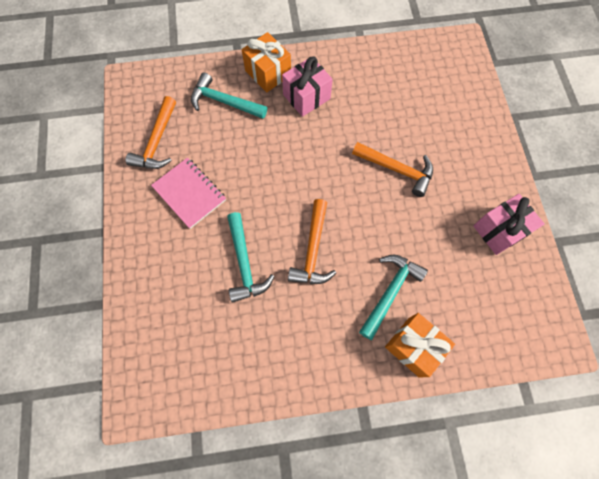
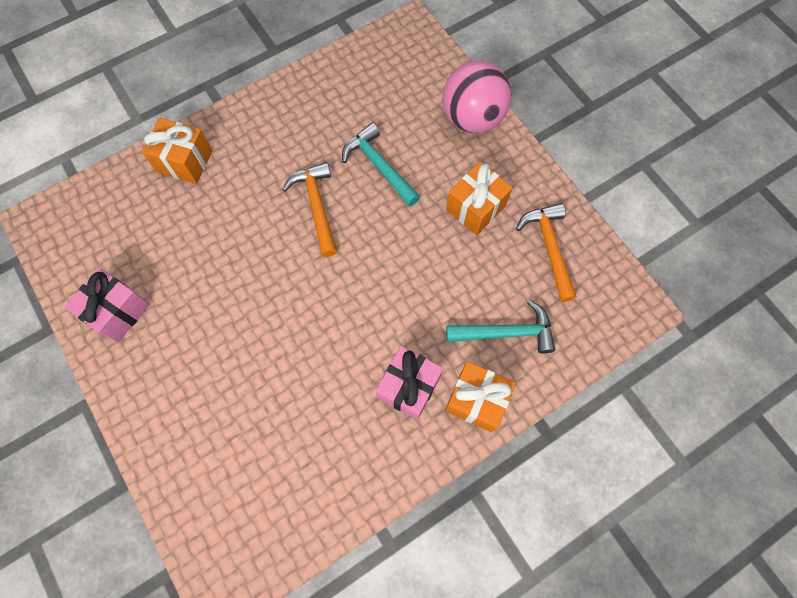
camera: 155 degrees right, 0 degrees up
(141, 273) = (472, 118): none -> pink ball
(189, 193) = (475, 208): pink notebook -> orange gift
(390, 292) = (222, 199): turquoise hammer -> none
(397, 169) = (257, 335): orange hammer -> none

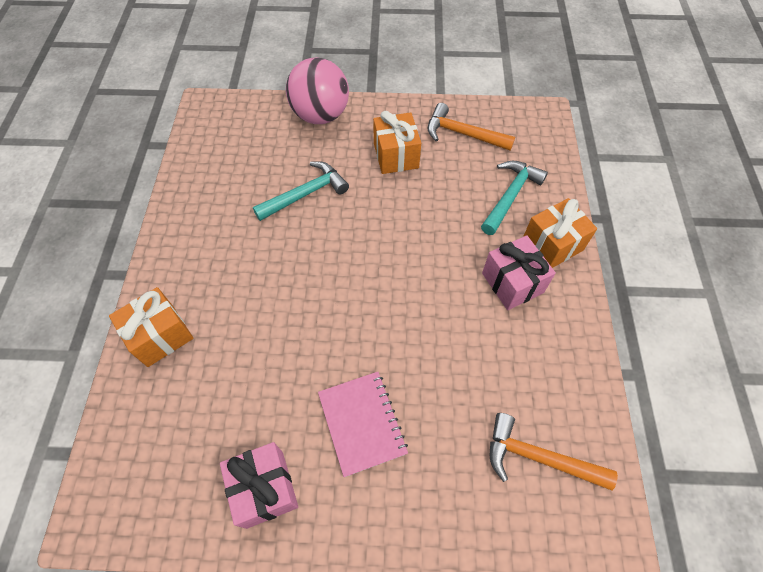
camera: 55 degrees left, 10 degrees down
(204, 345) = (362, 423): none -> pink notebook
(316, 206) = (302, 256): orange hammer -> orange hammer (538, 457)
(379, 166) = (306, 194): turquoise hammer -> turquoise hammer turned 150 degrees clockwise

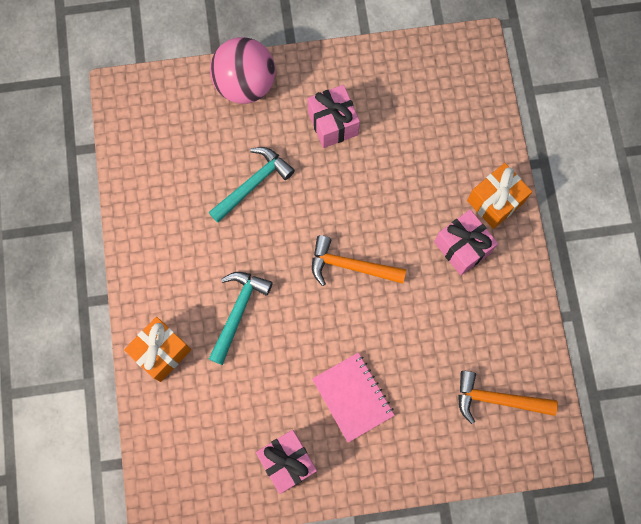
camera: 10 degrees left, 15 degrees up
(396, 156) = (333, 123): orange gift -> pink gift
(462, 134) = (396, 85): orange hammer -> orange hammer (350, 266)
(510, 195) = (451, 153): turquoise hammer -> turquoise hammer (238, 311)

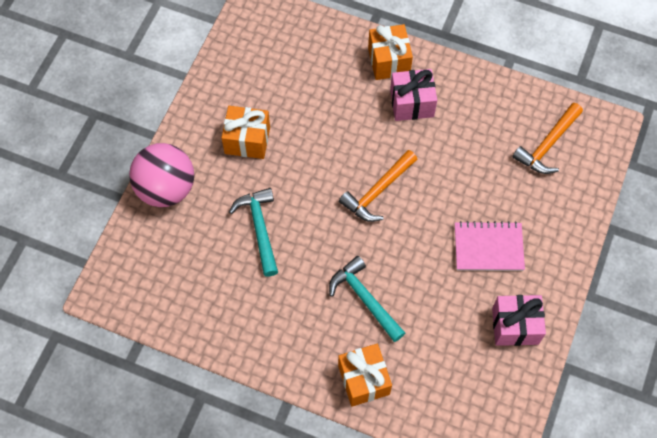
camera: 60 degrees left, 10 degrees down
(333, 123) = (247, 140): pink gift -> orange gift

